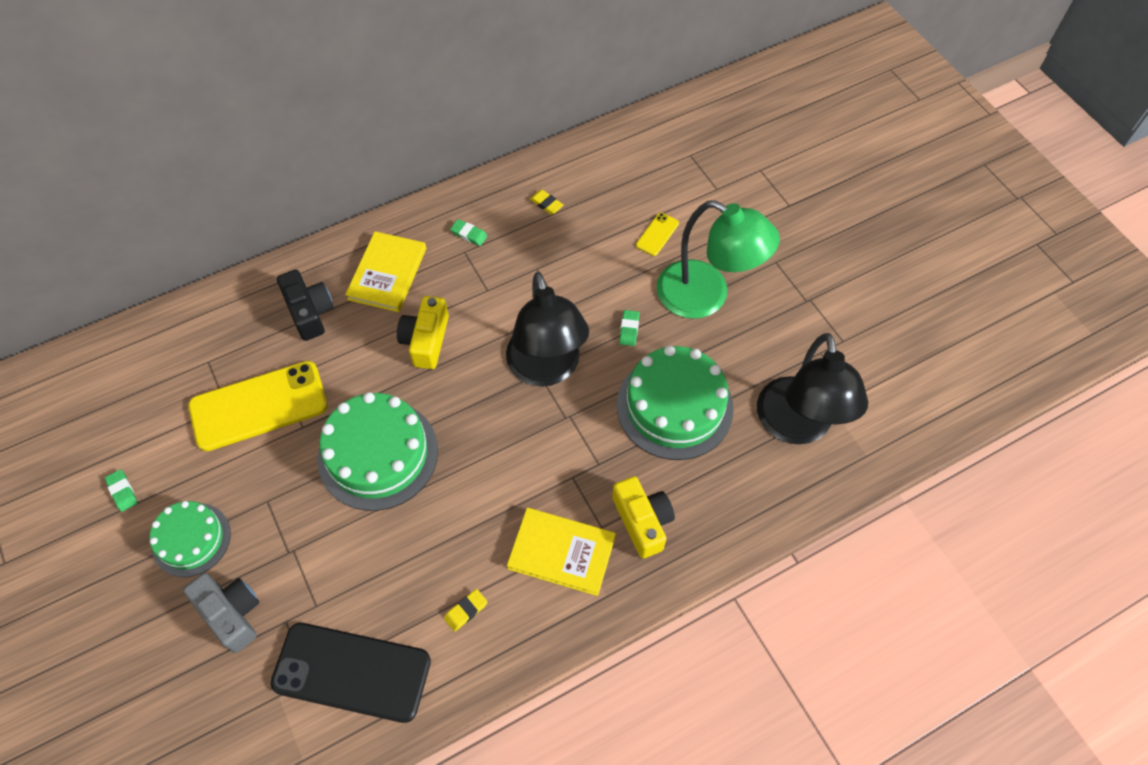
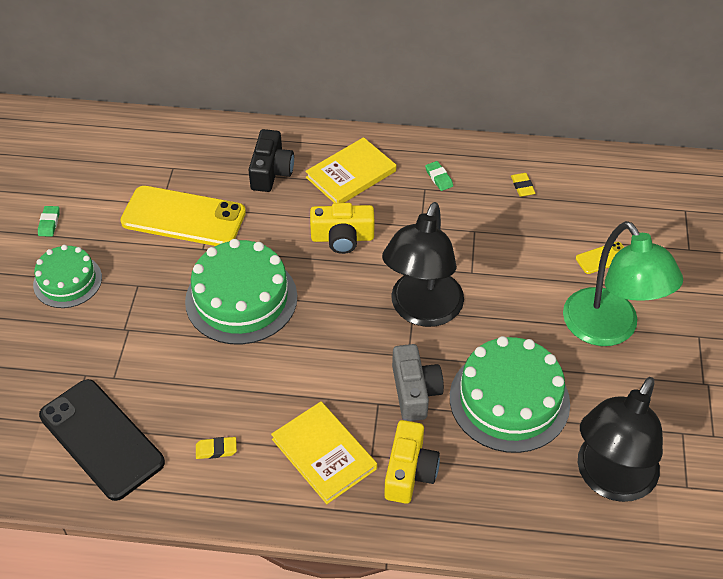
camera: 35 degrees right, 10 degrees down
(231, 613) = (54, 347): grey camera -> grey camera (414, 391)
(426, 340) = (342, 238): yellow camera -> yellow camera turned 135 degrees counterclockwise
(629, 329) = (517, 319): green eraser -> none

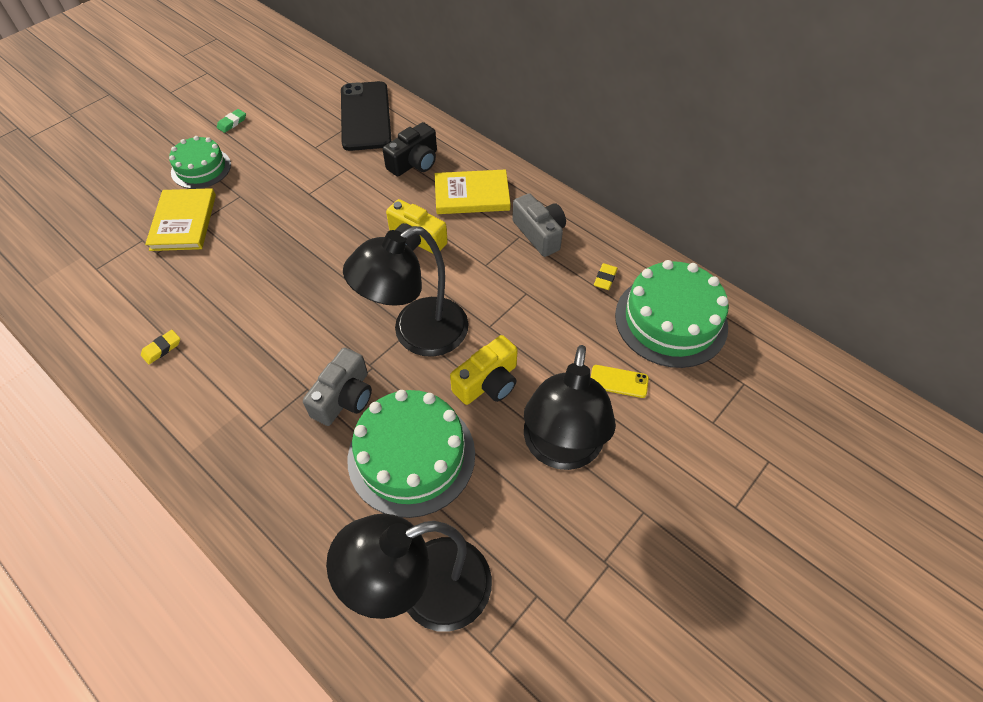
camera: 35 degrees right, 5 degrees up
(101, 439) = (103, 292): black phone -> black phone (366, 116)
(183, 217) = (319, 164): yellow phone -> none
(216, 450) = (162, 349): yellow eraser -> yellow eraser turned 75 degrees counterclockwise
(241, 299) = (296, 245): green cake -> green cake (671, 320)
(324, 454) = (227, 403): yellow book -> yellow book (183, 222)
(409, 471) = (272, 462): yellow camera -> yellow camera (488, 382)
(439, 178) = (539, 234): green eraser -> grey camera
(608, 330) = (561, 450): green lamp -> black lamp

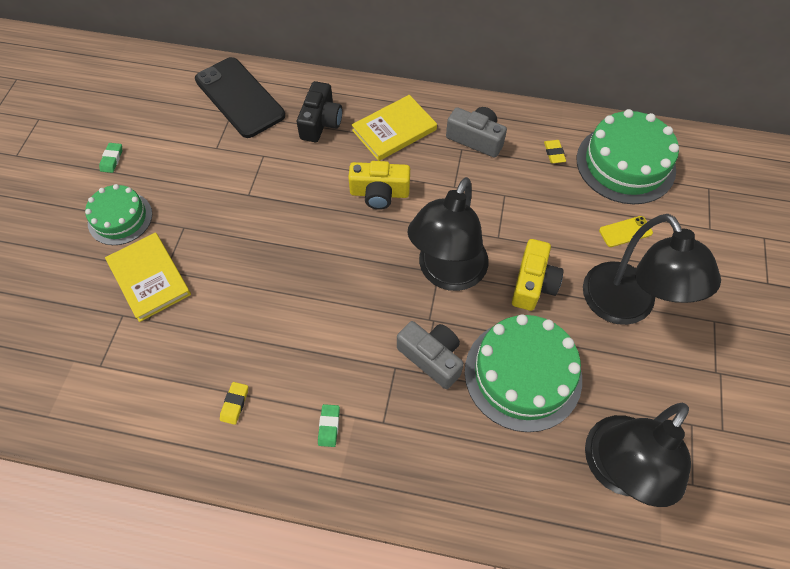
camera: 30 degrees left, 5 degrees up
(215, 406) = (329, 426): none -> green eraser
(344, 397) = (431, 358): grey camera -> grey camera turned 45 degrees counterclockwise

